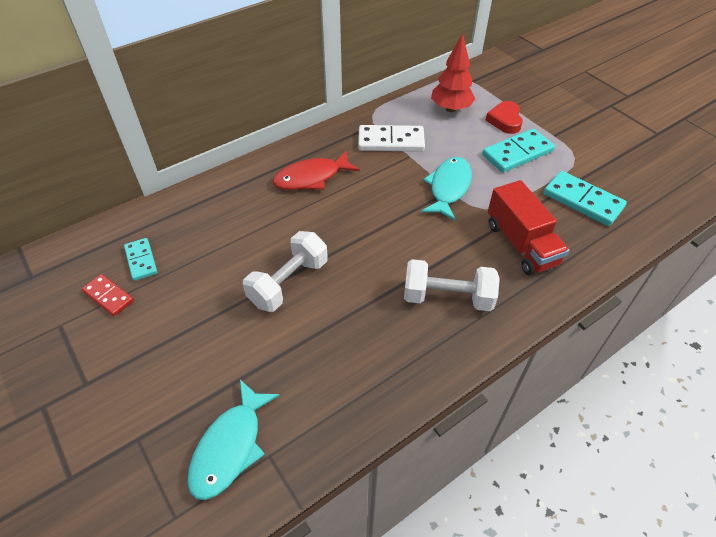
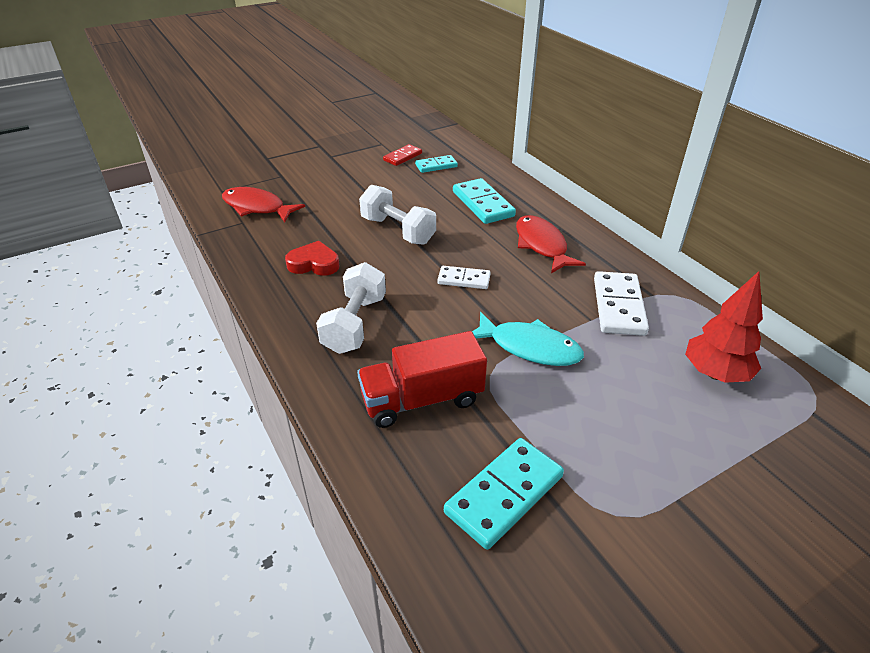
camera: 95 degrees right, 10 degrees down
(230, 447) = (257, 207): turquoise fish -> red fish
(370, 227) = (464, 280): none -> white domino
(505, 120) = (703, 436): red heart -> red heart (314, 264)
(517, 153) = (615, 434): turquoise domino -> turquoise domino (483, 204)

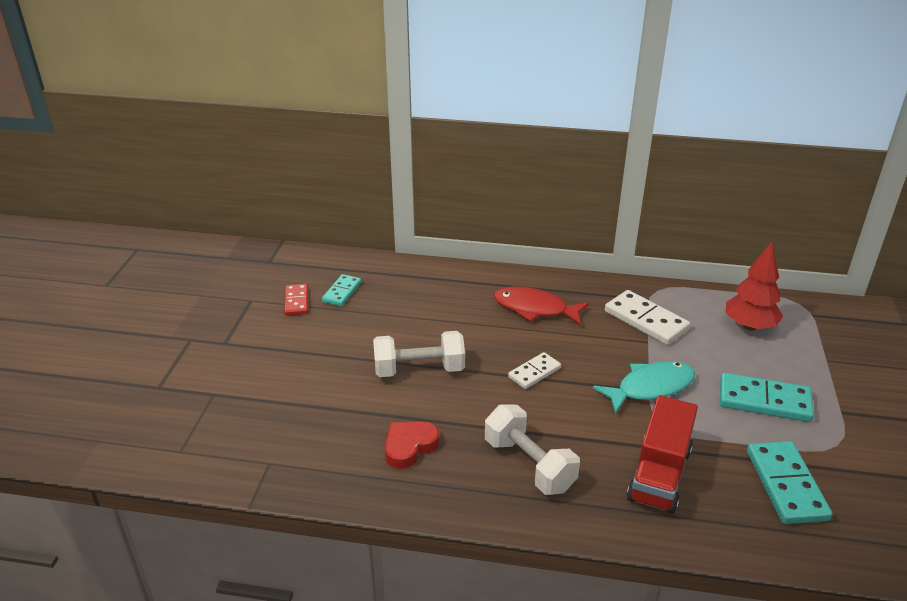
camera: 50 degrees left, 5 degrees down
(257, 207) = (254, 439): red fish -> none
(483, 204) = (439, 302): turquoise domino -> turquoise domino (764, 400)

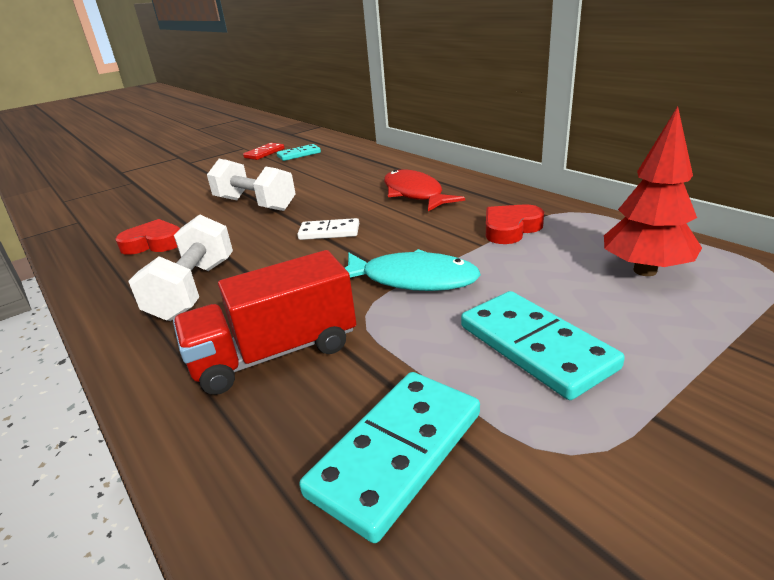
camera: 45 degrees right, 5 degrees down
(645, 320) = (510, 229): white domino -> red heart

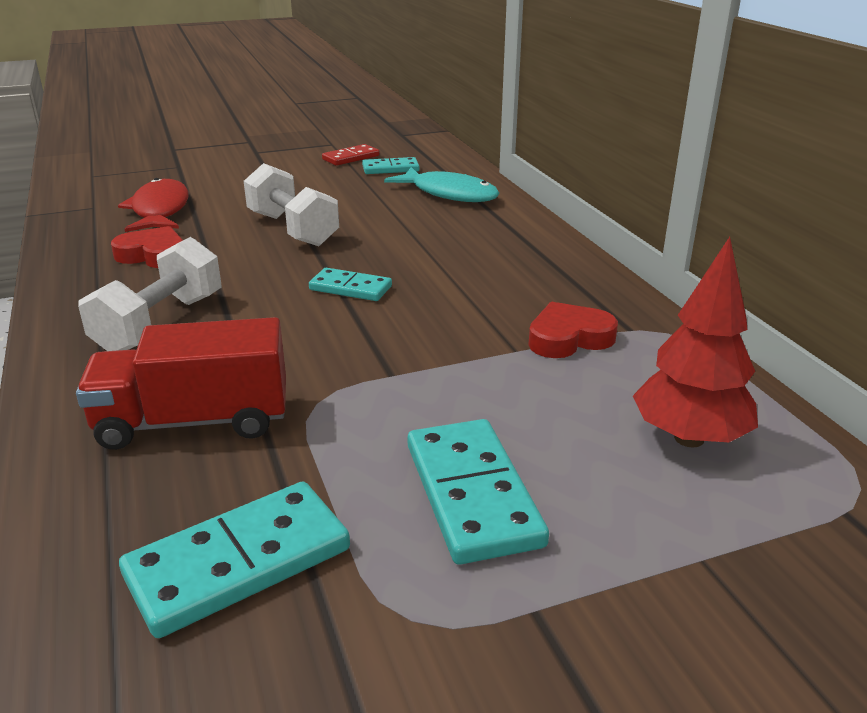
camera: 15 degrees right, 0 degrees up
(329, 232) = (350, 288): white domino -> turquoise domino
(412, 280) = (399, 374): turquoise fish -> turquoise fish (449, 194)
(415, 194) = (490, 259): red fish -> red fish (160, 210)

